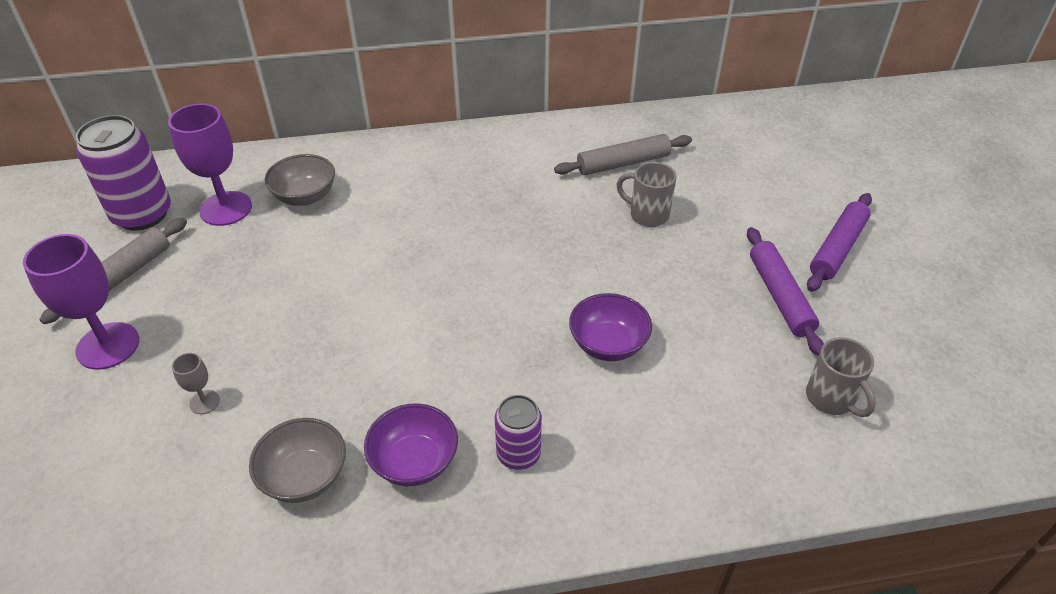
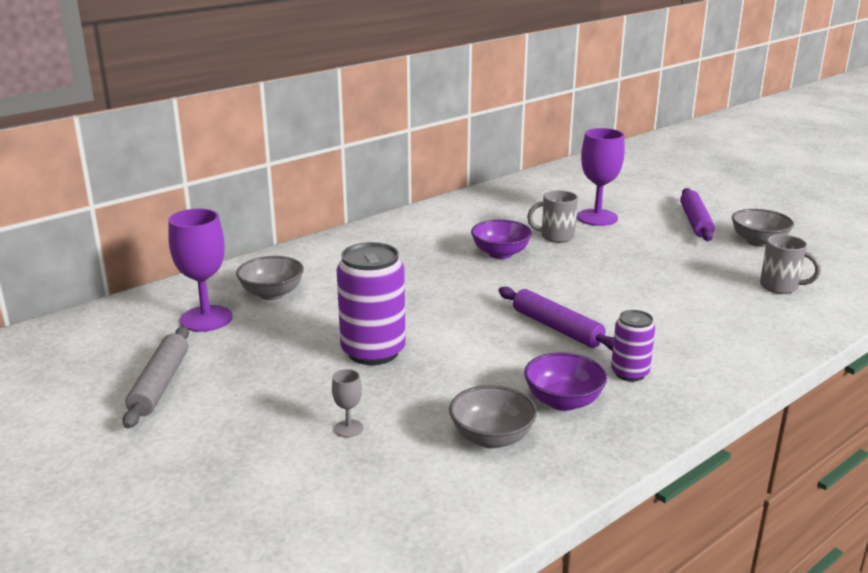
camera: 30 degrees left, 20 degrees down
(108, 346) = (207, 427): purple goblet -> purple goblet (597, 217)
(142, 214) = (125, 343): purple can -> purple can (373, 352)
(608, 344) = (615, 304): purple bowl -> purple bowl (500, 253)
(623, 163) = (504, 216): grey rolling pin -> none
(779, 296) = (691, 251): purple rolling pin -> purple rolling pin (556, 328)
(884, 312) = (758, 241): none -> grey bowl

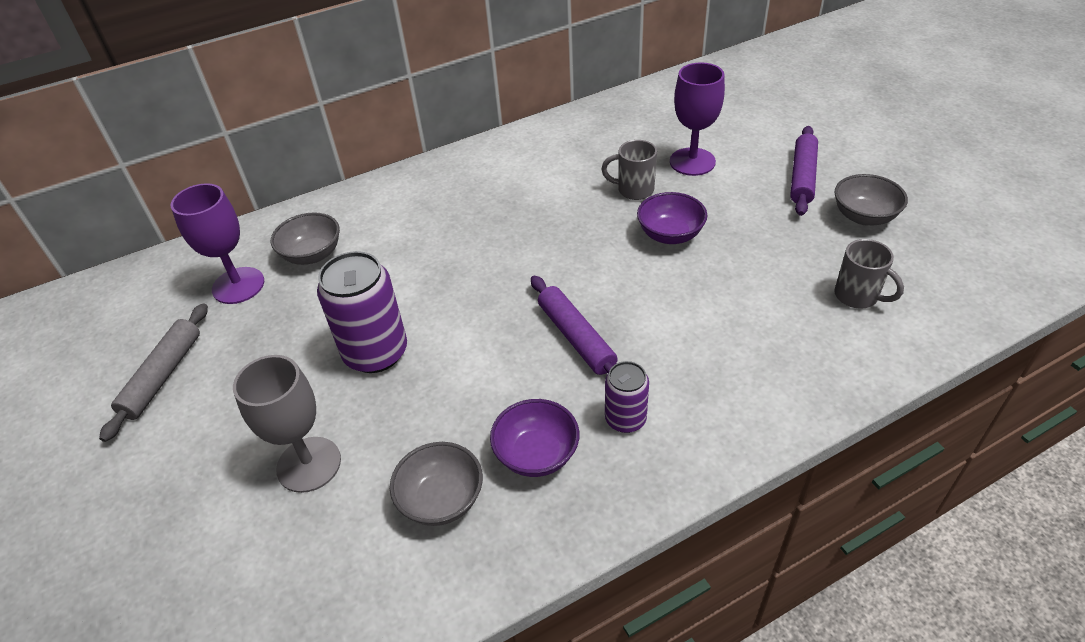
camera: 15 degrees right, 20 degrees up
(348, 428) = (309, 464): grey goblet -> grey goblet, size x2.17
(500, 253) = (563, 213): purple bowl -> purple bowl (670, 235)

